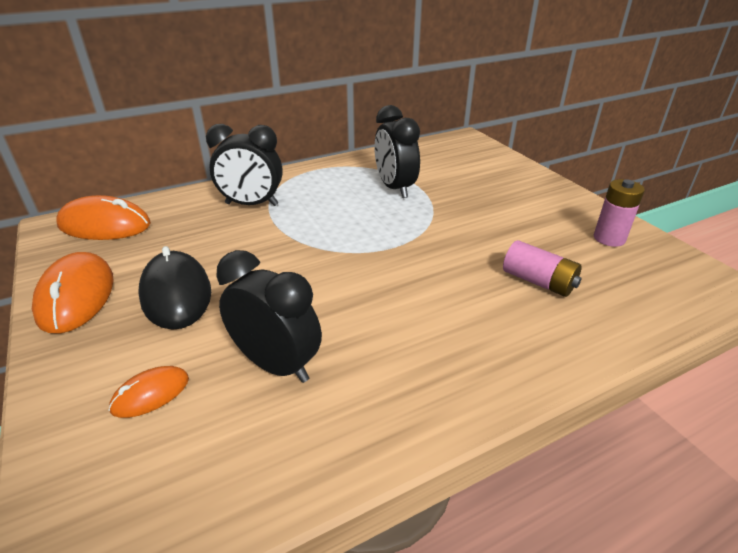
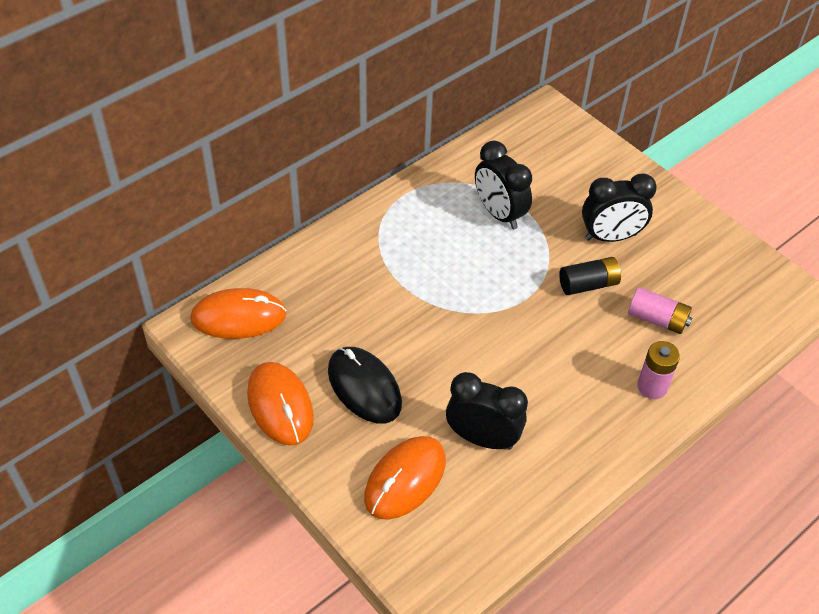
camera: 15 degrees left, 15 degrees up
(150, 394) = (405, 479): orange mouse -> orange mouse, size x1.85
(251, 204) = (367, 263): black clock -> black clock (610, 237)
(465, 244) = (588, 284): none -> black battery
(609, 238) = (710, 255): pink battery -> pink battery (652, 387)

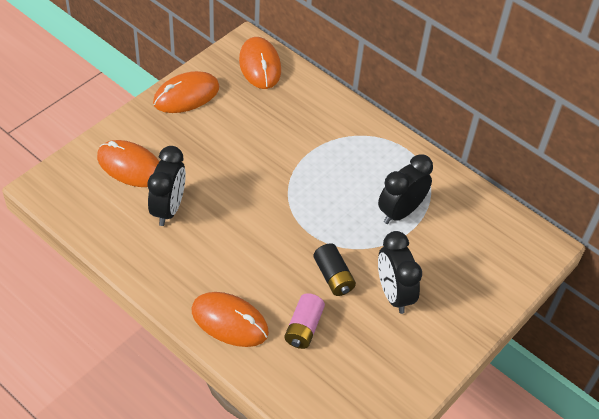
camera: 80 degrees right, 0 degrees up
(364, 387) = (207, 138): black mouse -> none
(652, 387) = (229, 321): pink battery -> orange mouse

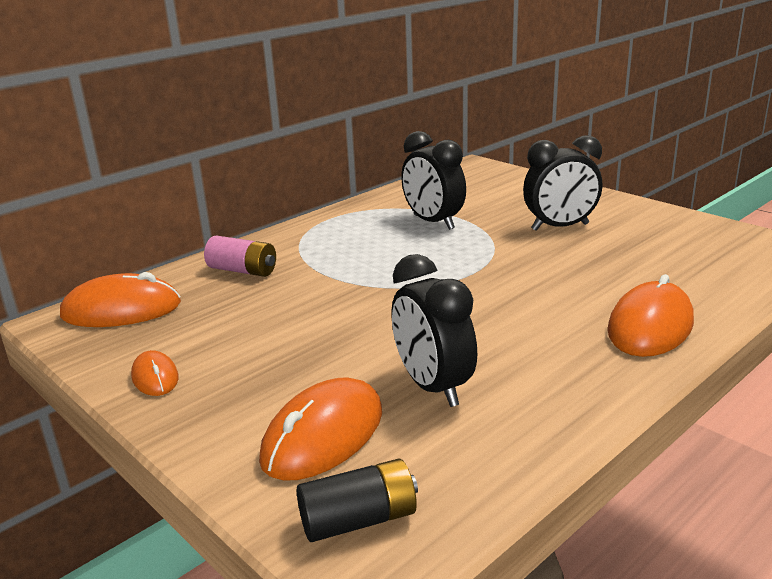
camera: 80 degrees left, 25 degrees down
(168, 209) = (433, 387): black clock -> black clock turned 135 degrees counterclockwise
(186, 95) = (155, 377): orange mouse -> orange mouse, size x0.54
(303, 328) = (635, 275): pink battery -> pink battery (243, 270)
(333, 277) = (544, 258): black battery -> black battery (359, 520)

